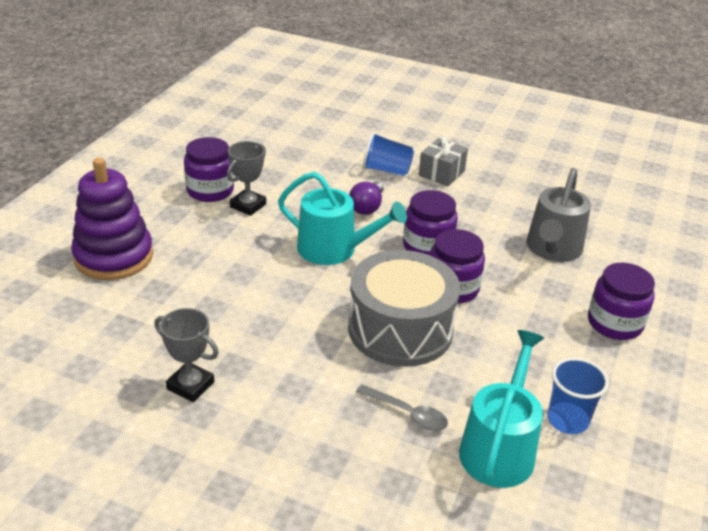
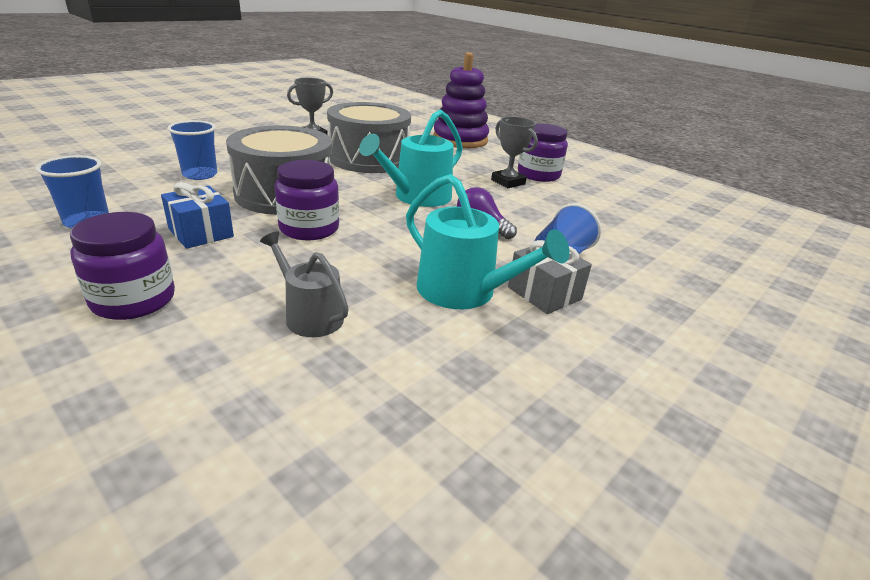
camera: 110 degrees right, 5 degrees down
(248, 308) = (369, 158): none -> grey drum
(407, 413) = (200, 175): grey spoon -> blue cup
(427, 246) = (387, 237): purple jar -> none
(499, 448) = (118, 190): turquoise watering can -> turquoise watering can (464, 292)
(515, 342) = (201, 233): none -> blue gift
(552, 249) = (310, 316): grey watering can -> grey watering can, size x0.64

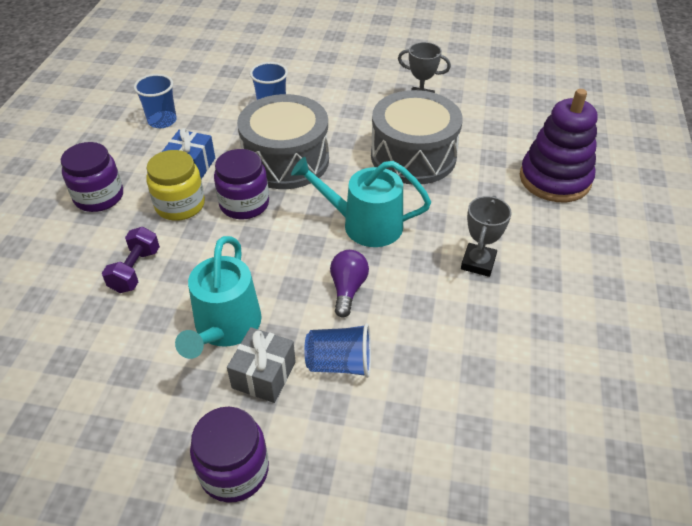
camera: 60 degrees right, 15 degrees up
(250, 257) = (180, 205): none -> yellow jar
(310, 316) = (135, 270): grey watering can -> purple dumbbell
(538, 175) = (532, 276): purple jar -> purple jar (234, 470)

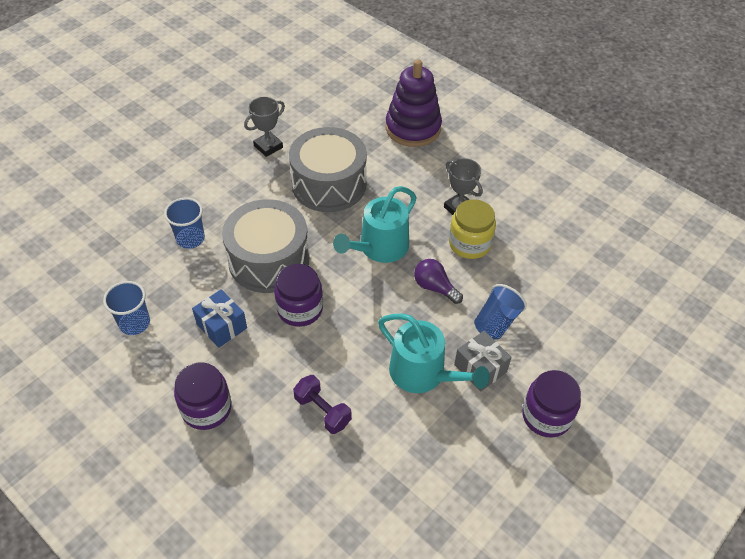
camera: 60 degrees left, 5 degrees up
(180, 205) = (266, 352): yellow jar -> yellow jar (469, 244)

